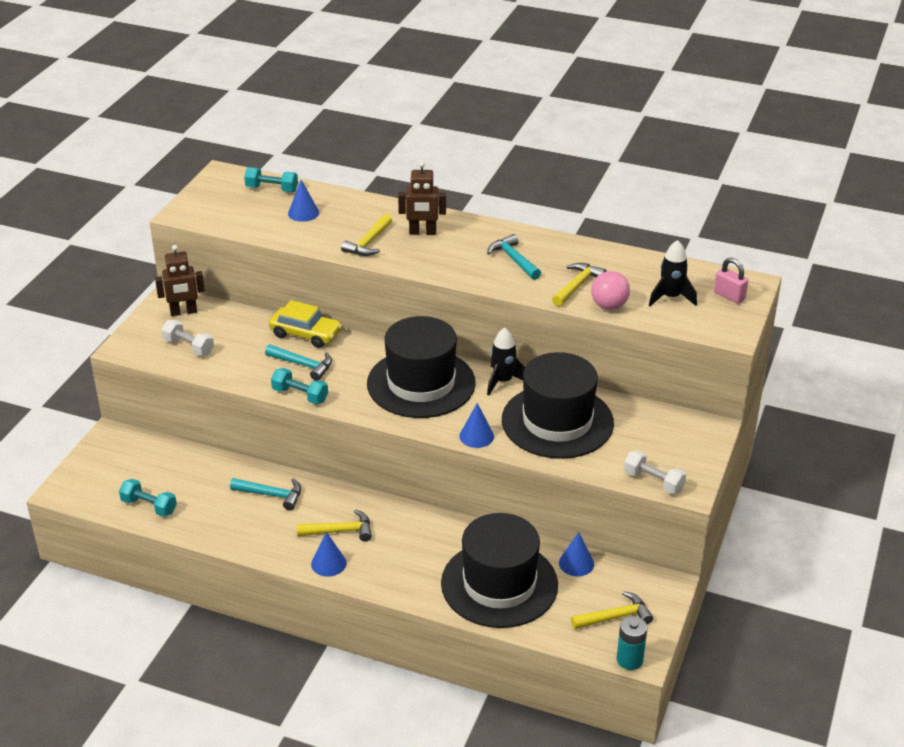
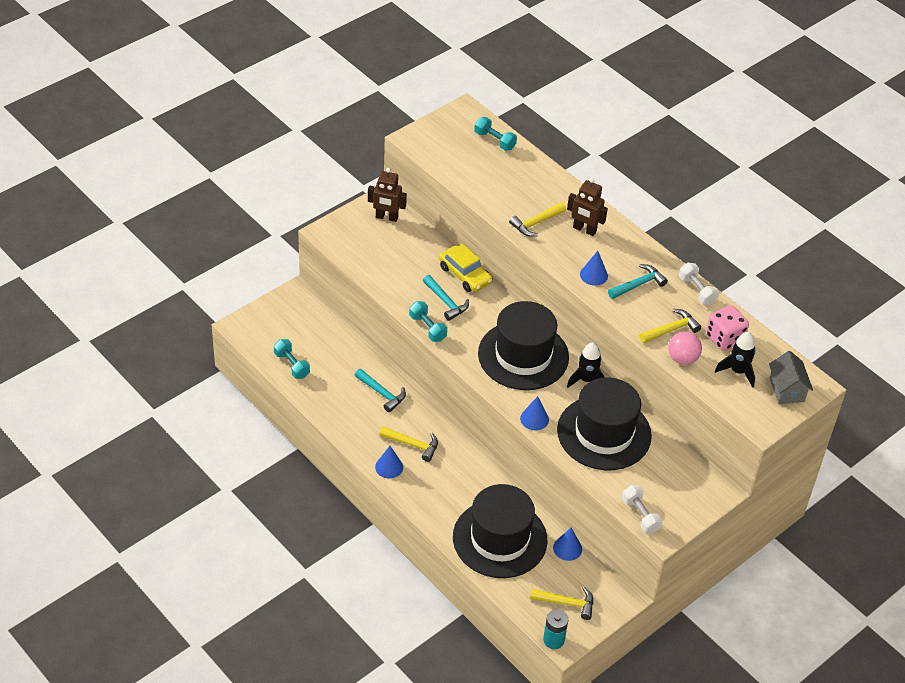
camera: 25 degrees right, 10 degrees up
(189, 347) = (372, 251): white dumbbell -> white dumbbell (697, 290)
(303, 213) = (504, 174): blue cone -> blue cone (594, 275)
(513, 259) = (638, 284): turquoise hammer -> turquoise hammer turned 60 degrees clockwise
(634, 275) = (724, 338): none -> pink dice
(729, 296) = (787, 390): pink padlock -> grey house

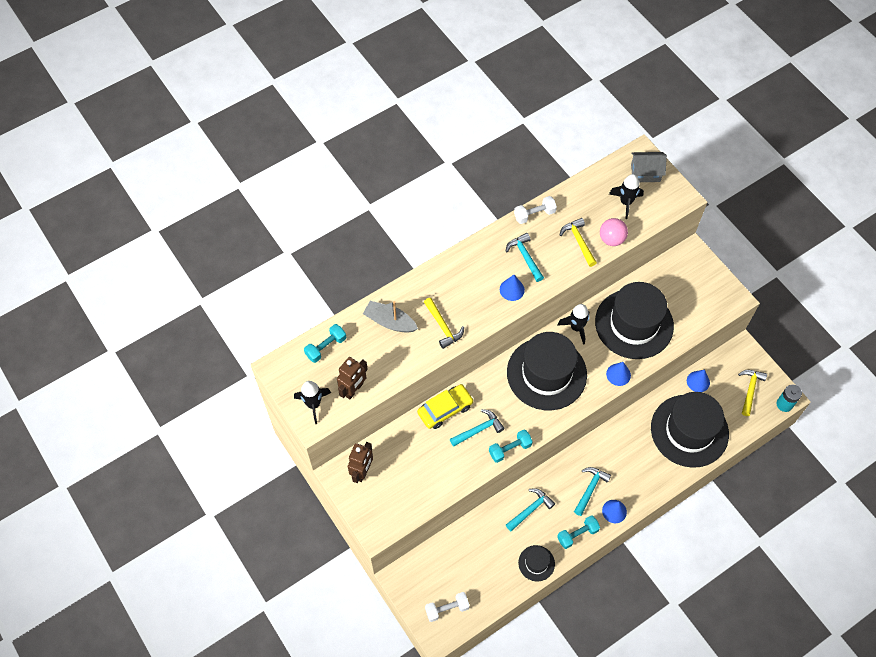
camera: 80 degrees left, 15 degrees up
(291, 365) = (492, 588): turquoise dumbbell -> turquoise dumbbell (577, 534)
(322, 400) = (536, 563): none -> black hat
(413, 445) = (590, 489): yellow hammer -> turquoise hammer
(431, 137) = (313, 404): none -> black rocket
(533, 183) = (390, 322): none -> grey boat
(584, 230) = (454, 288): brown robot -> brown robot (354, 390)
(640, 515) = (717, 311): white dumbbell -> white dumbbell (447, 609)
(724, 338) = (589, 205): pink dice -> none

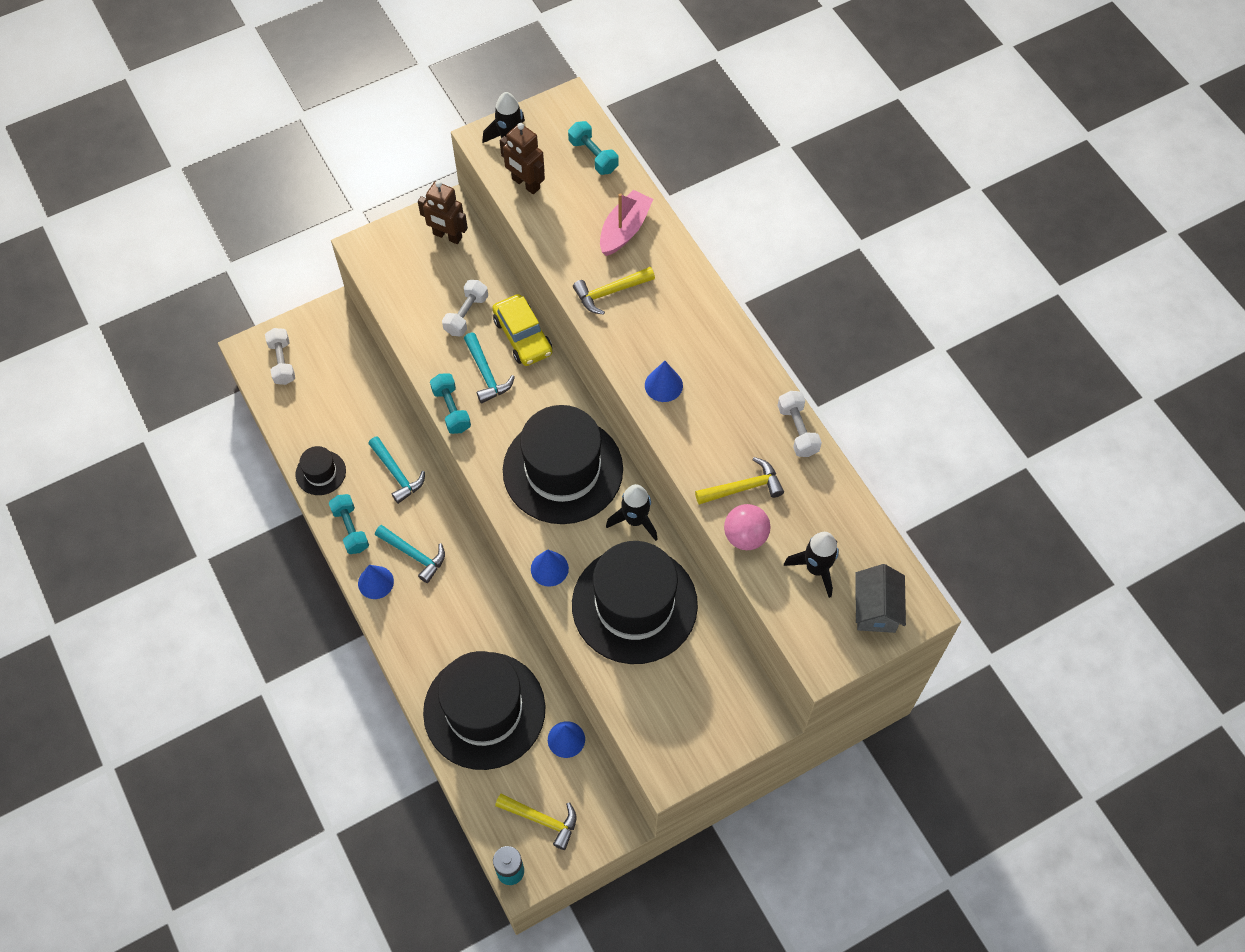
camera: 95 degrees right, 0 degrees up
(390, 322) = (624, 230): grey boat -> pink boat
(430, 449) = (466, 314): none -> white dumbbell
(525, 257) = (720, 409): turquoise hammer -> none

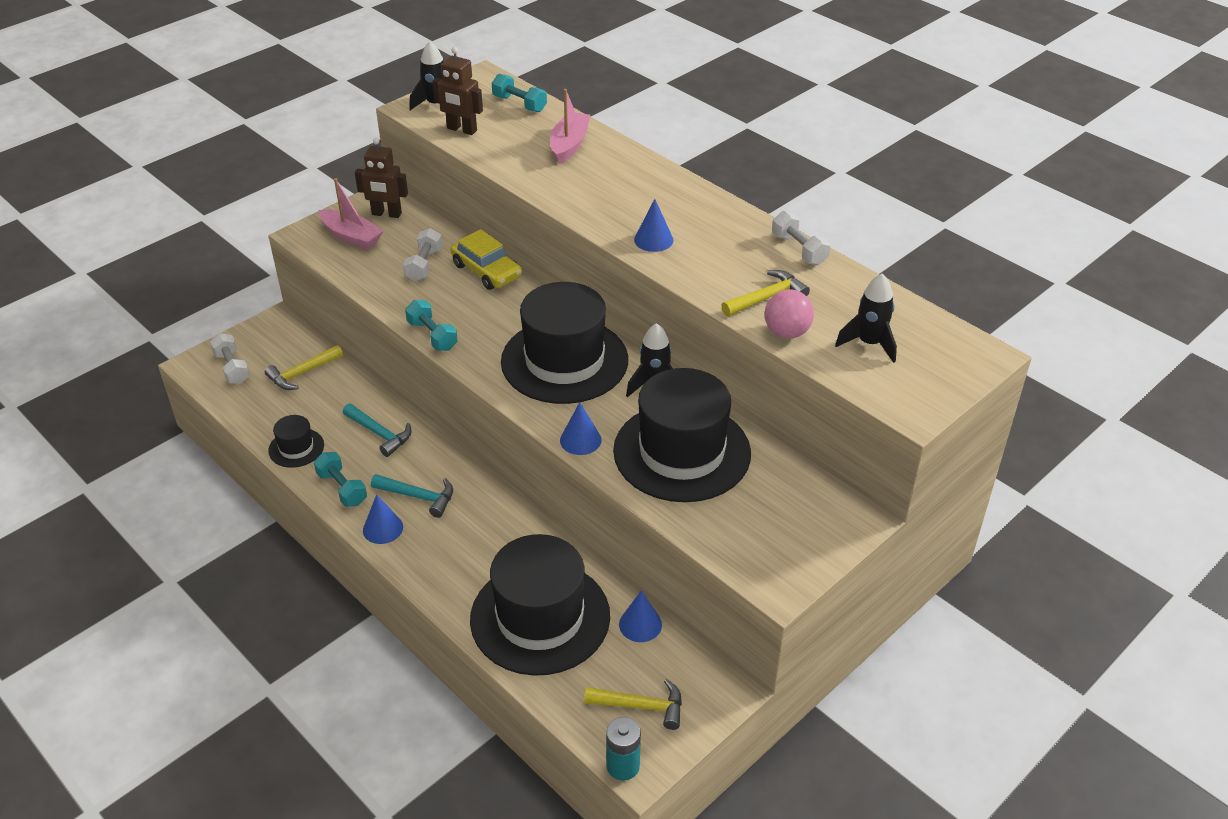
camera: 15 degrees left, 20 degrees down
(407, 260) = (351, 236): none -> pink boat
(486, 374) = (459, 303): turquoise hammer -> none
(610, 292) = (573, 186): yellow hammer -> yellow hammer (302, 373)
(876, 609) = (944, 362): grey house -> none

